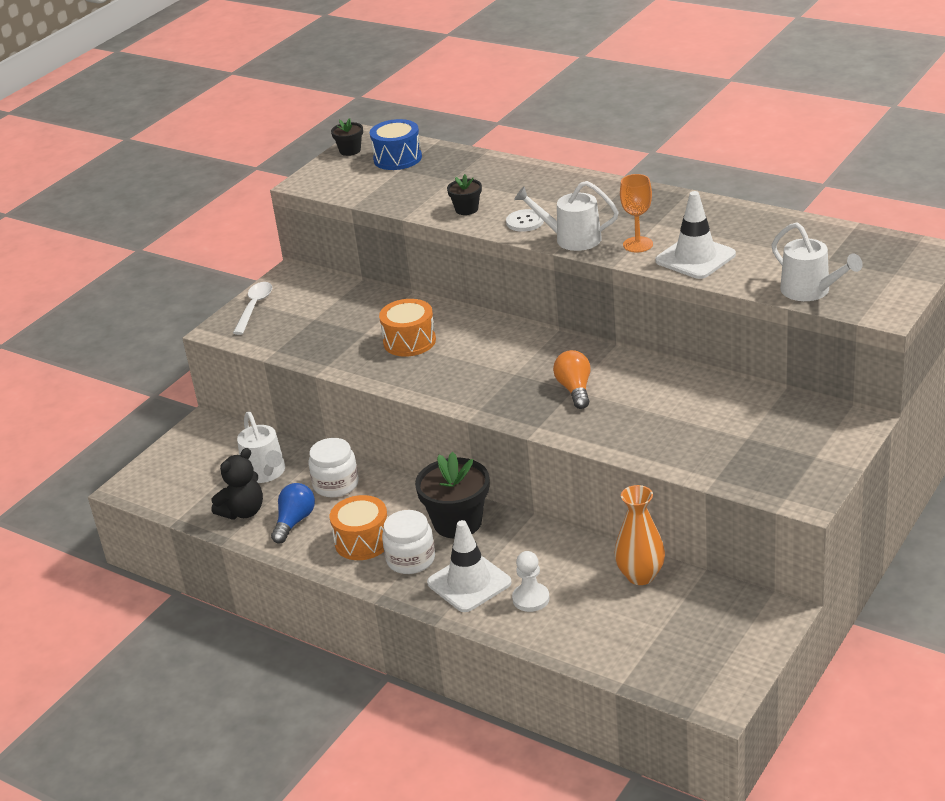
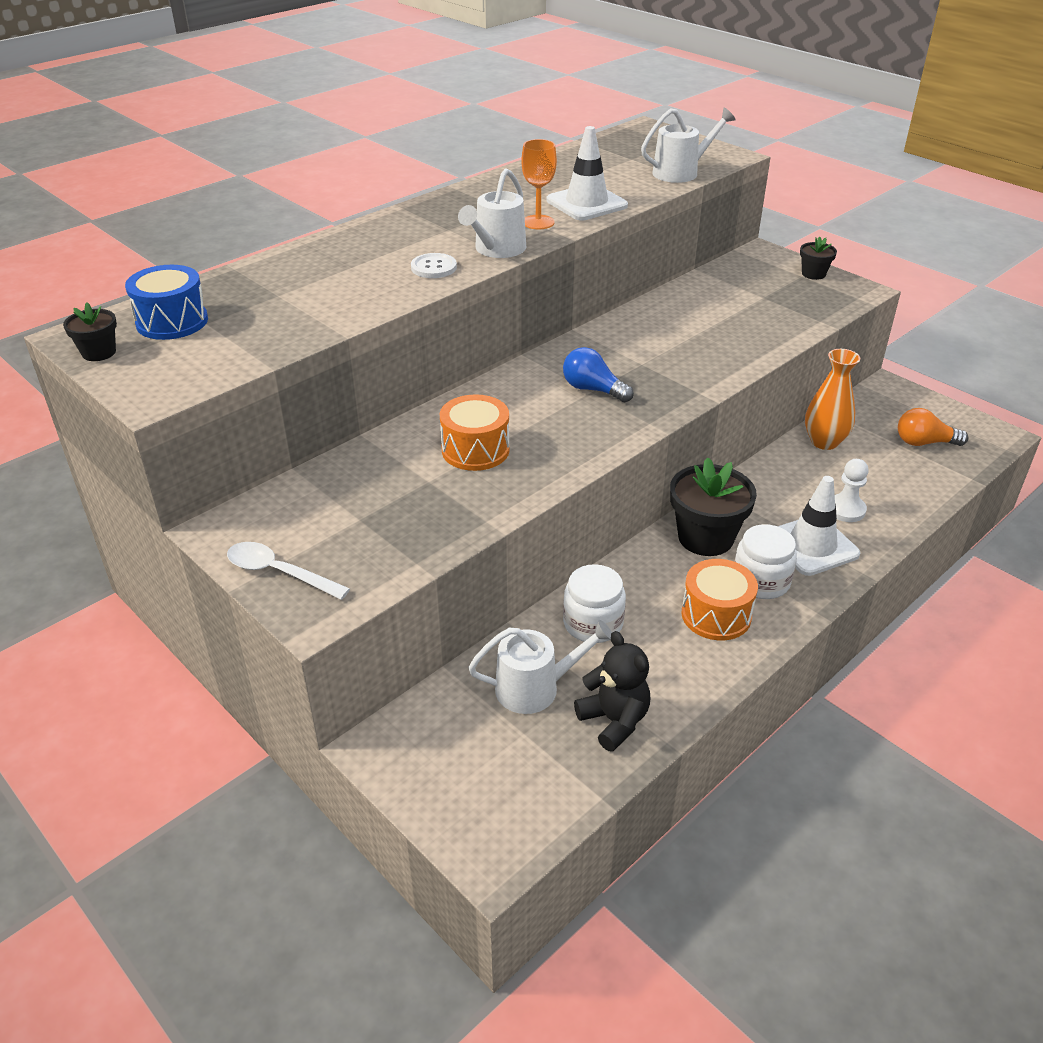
camera: 80 degrees left, 5 degrees up
(294, 522) = (655, 671): blue light bulb -> blue light bulb (593, 389)
(466, 209) = (367, 295): black flower pot -> black flower pot (813, 274)
(575, 389) = (642, 362): orange light bulb -> orange light bulb (924, 442)

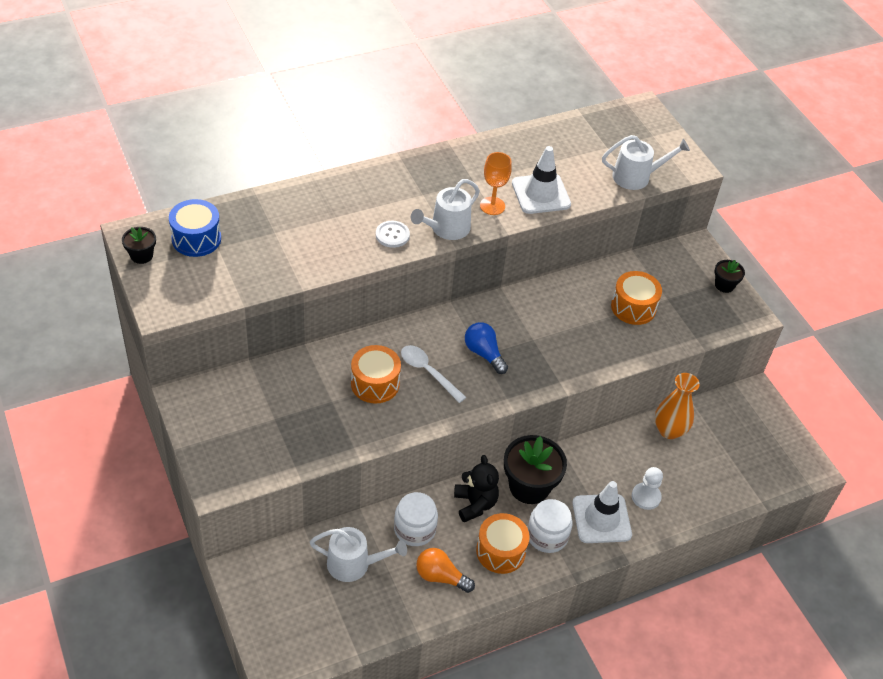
camera: 15 degrees right, 10 degrees up
(278, 572) = (209, 445): white spoon -> white spoon (428, 372)
(614, 721) = (392, 605): black teddy bear -> black teddy bear (475, 504)
(733, 312) = (633, 307): none -> orange drum
(924, 442) = (747, 456): orange light bulb -> orange light bulb (440, 577)

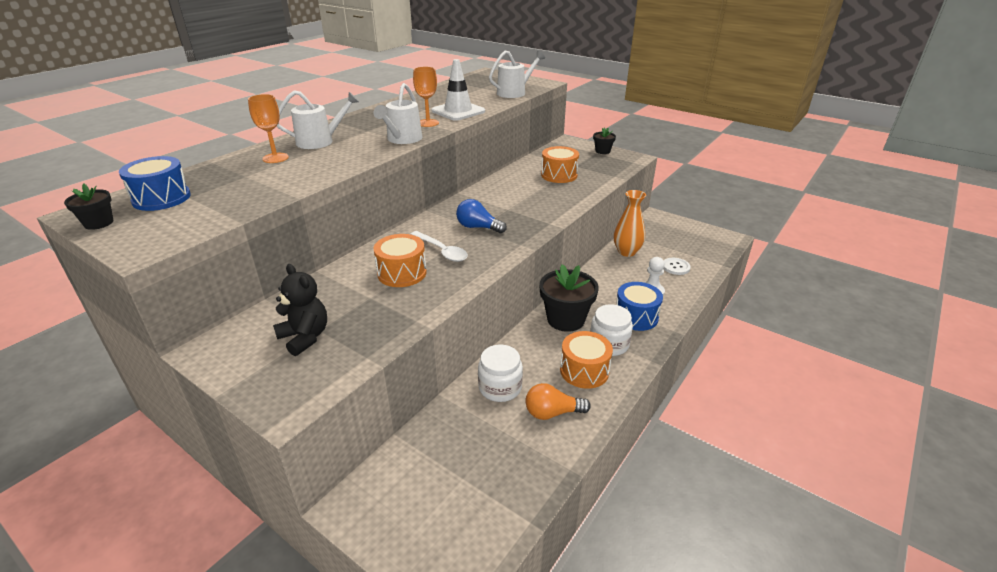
camera: 25 degrees left, 15 degrees down
(312, 211) = (275, 158): none -> orange goblet
(354, 564) = (465, 441): white watering can -> white watering can (320, 141)
(392, 235) = (359, 152): white button -> white button (675, 267)
(428, 372) = (442, 251): white spoon -> white spoon turned 150 degrees counterclockwise
(475, 504) = (535, 348): black teddy bear -> black teddy bear (305, 337)
(601, 519) = (636, 317): white traffic cone -> blue drum

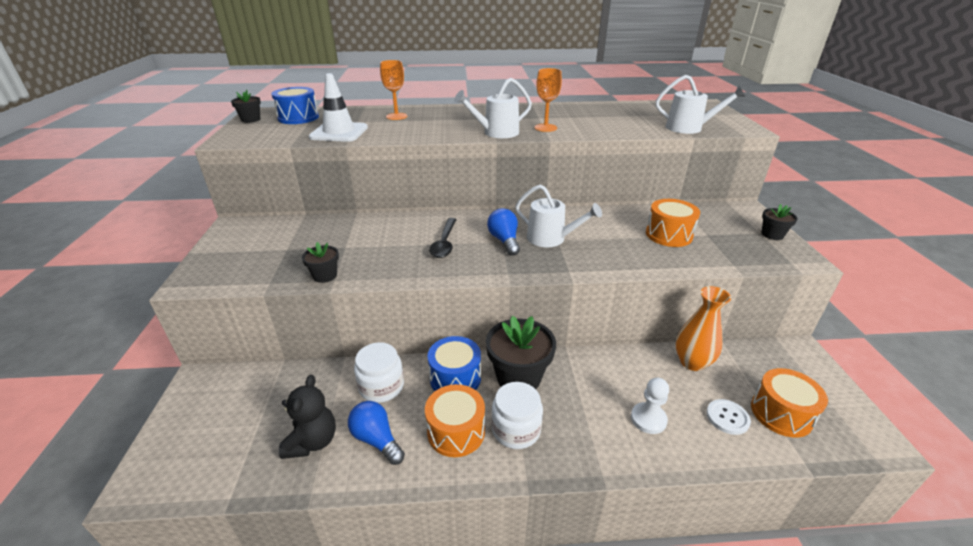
camera: 50 degrees right, 0 degrees up
(305, 337) = (273, 248): black teddy bear -> black teddy bear (312, 441)
(320, 141) = (444, 115): white watering can -> white watering can (550, 239)
(402, 273) = (391, 243): orange drum -> orange drum (781, 413)
(402, 323) = (325, 275): none -> black flower pot
(442, 251) = (444, 243): white spoon -> black spoon
(458, 111) = (593, 127): white traffic cone -> white traffic cone (339, 132)
(552, 413) = (376, 439): orange light bulb -> blue light bulb
(636, 317) = (587, 428): blue drum -> blue drum (455, 378)

